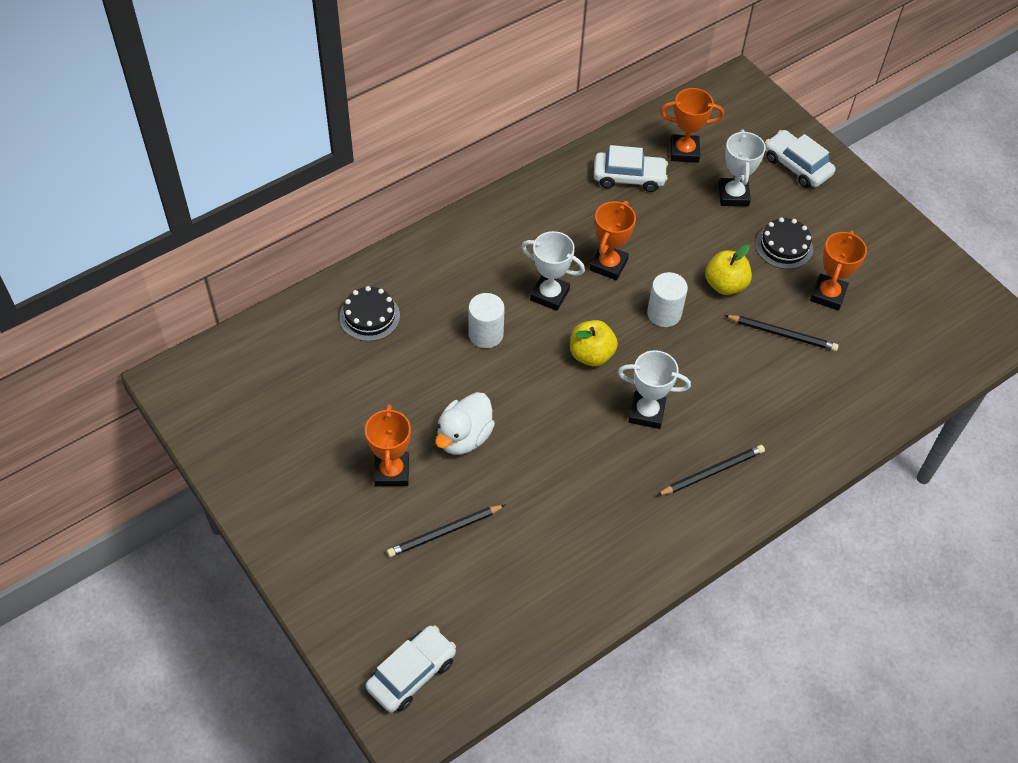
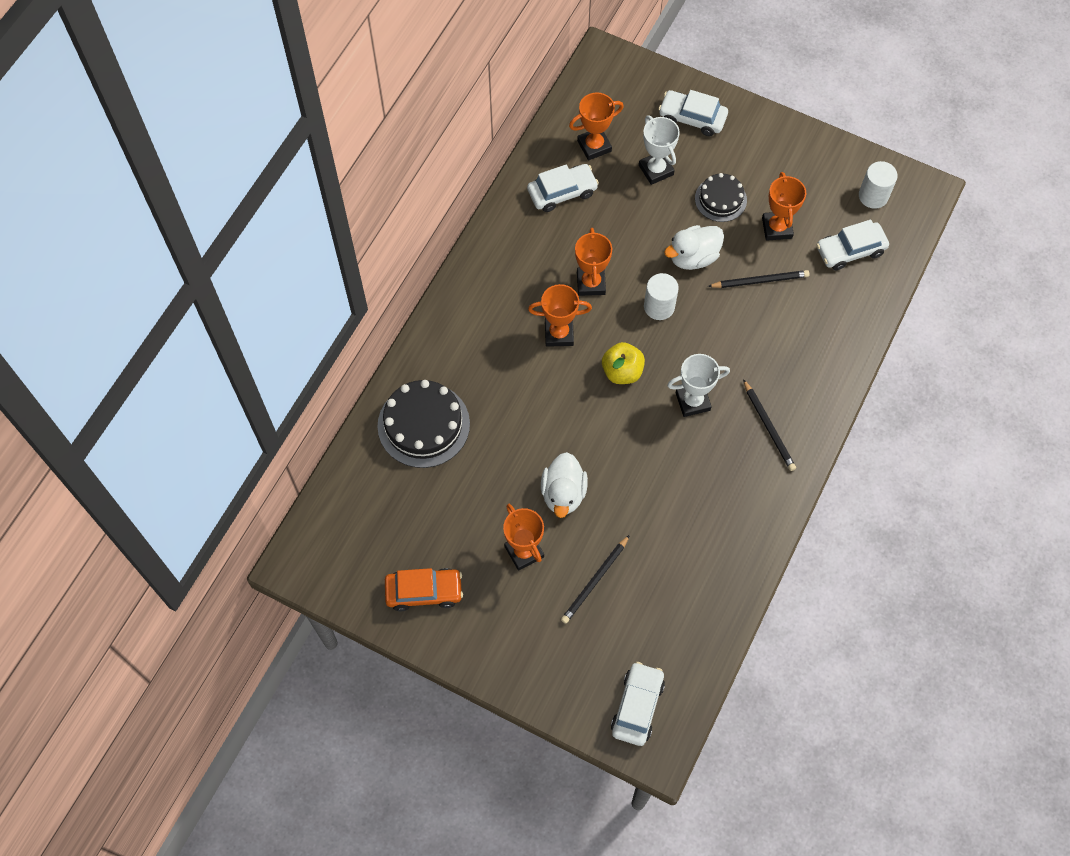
camera: 25 degrees left, 10 degrees up
(273, 462) = (424, 591): none -> orange car
(369, 316) = (423, 425): black cake -> black cake, size x1.65
(485, 334) = (528, 394): white cylinder -> white cylinder (873, 196)
(549, 295) = (559, 334): white trophy -> orange trophy
(712, 472) = (769, 427): black pencil -> black pencil turned 120 degrees clockwise
(725, 285) = (693, 257): yellow apple -> white duck
(895, 347) = (850, 251): none -> white car

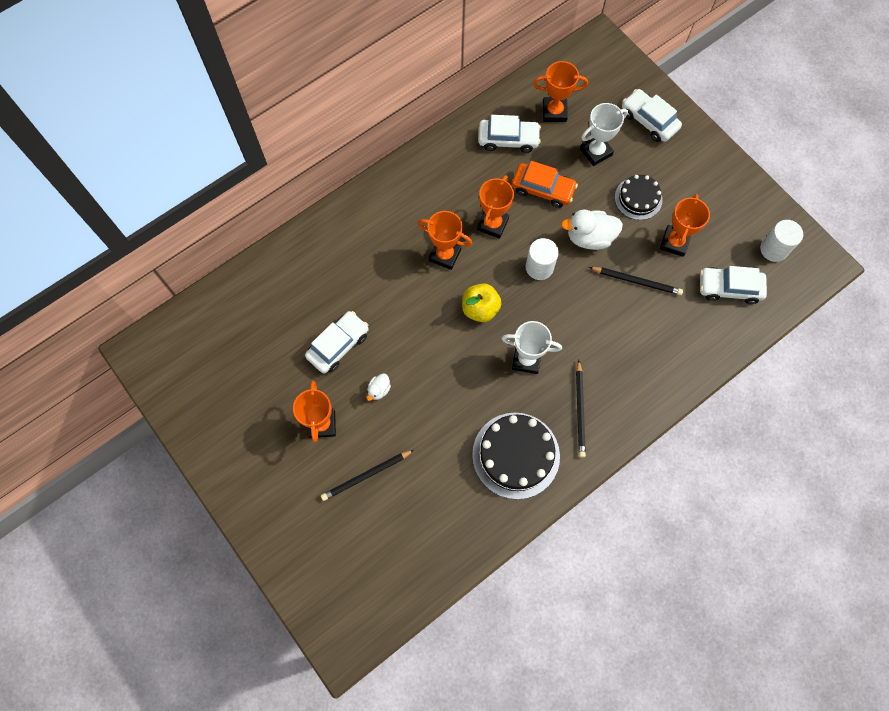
camera: 25 degrees right, 5 degrees up
(423, 425) = (297, 283): black cake -> black cake (516, 455)
(424, 591) = (226, 420): orange car -> orange car (543, 189)
(563, 493) = (379, 390): white duck -> white duck, size x0.50
(637, 706) = (345, 600): white car -> white car (338, 345)
(656, 170) = (596, 152): white trophy -> white trophy turned 60 degrees clockwise

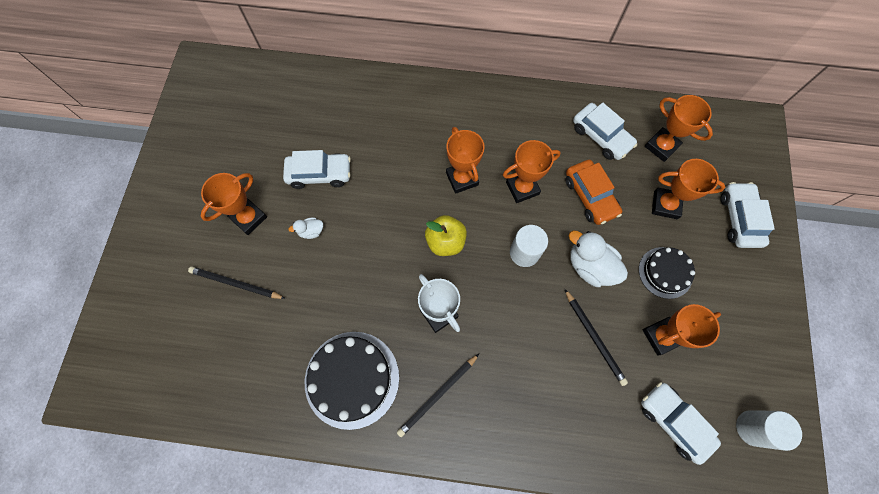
camera: 45 degrees right, 0 degrees up
(596, 152) = (665, 205): white trophy -> orange trophy

